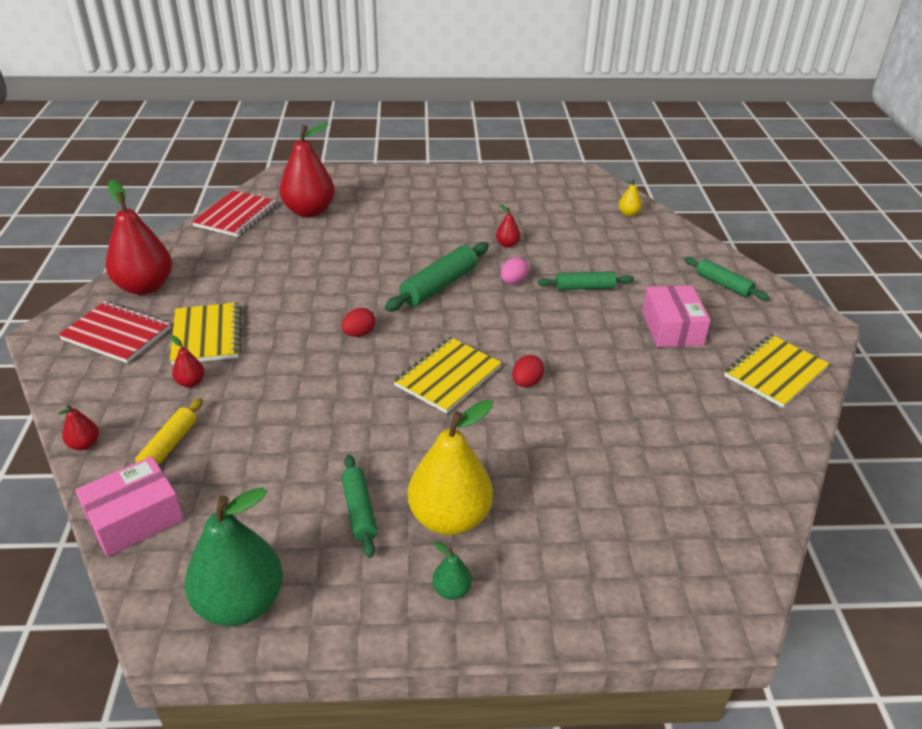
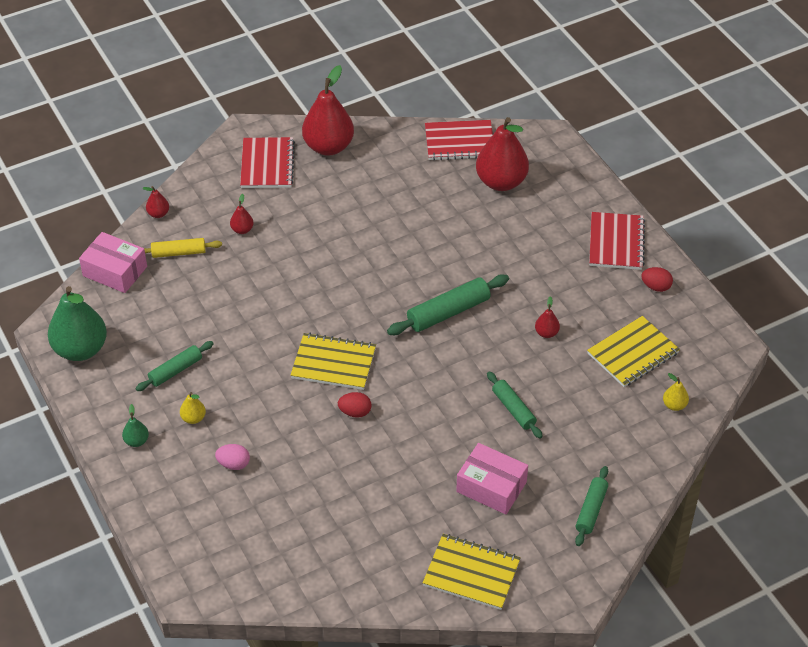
camera: 65 degrees right, 10 degrees up
(206, 335) = (295, 210): yellow notebook -> yellow notebook (632, 353)
(359, 334) = (351, 291): red egg -> red egg (656, 287)
(435, 184) = (616, 243): none -> red notebook
(439, 286) = (448, 312): green rolling pin -> green rolling pin turned 45 degrees counterclockwise
(450, 518) = (193, 418): yellow pear -> yellow pear, size x0.43
(513, 282) = (488, 358): pink egg -> pink egg (233, 464)
(672, 328) = (491, 487): pink box -> pink box turned 60 degrees clockwise

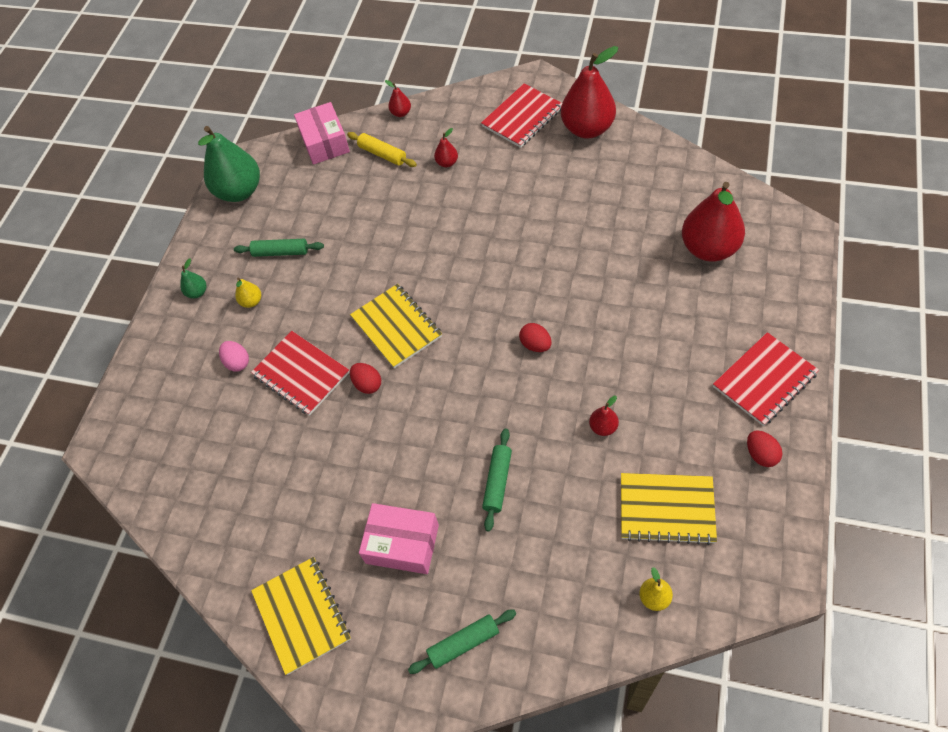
camera: 50 degrees right, 10 degrees up
(448, 312) = (535, 345): green rolling pin -> red egg
(459, 142) = (707, 187): red notebook -> red notebook (301, 374)
(491, 487) = (402, 544): pink box -> pink box turned 60 degrees counterclockwise

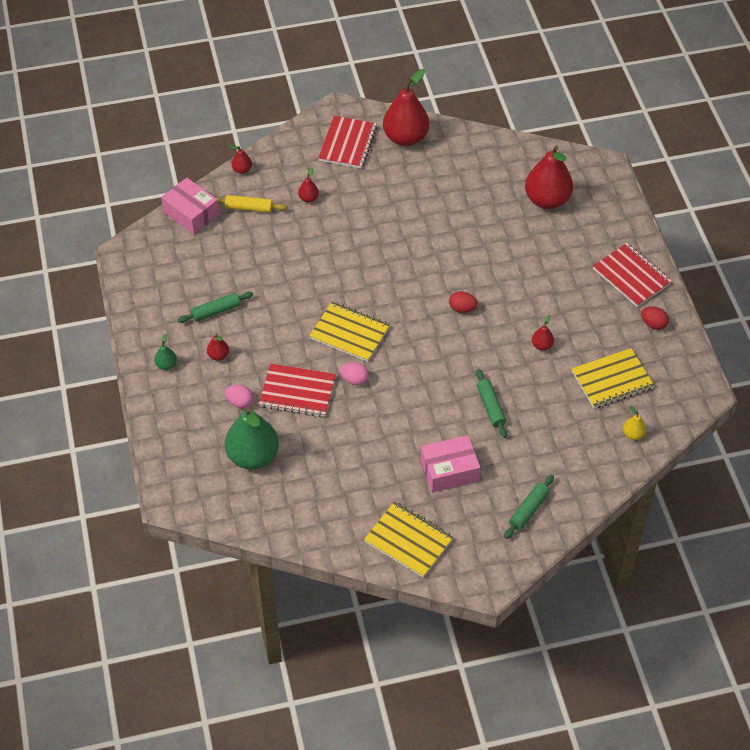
camera: 35 degrees left, 5 degrees down
(239, 191) = (143, 276): green pear -> green pear (253, 456)
(251, 301) = (218, 355): yellow pear -> red pear
(367, 384) = (354, 380): red egg -> pink egg
(764, 380) = (631, 276): red notebook -> red notebook turned 60 degrees counterclockwise

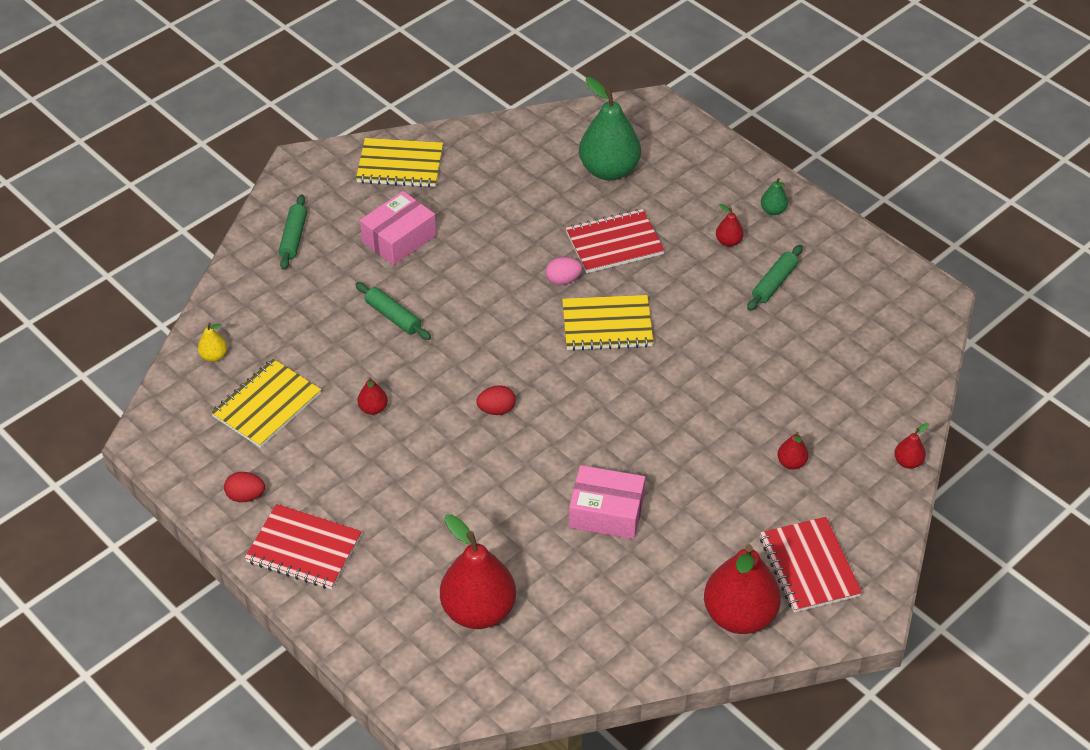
camera: 150 degrees right, 5 degrees down
(191, 213) = (911, 377): pink box -> pink box (606, 512)
(240, 402) = (665, 209): pink egg -> none
(249, 208) = (851, 416): yellow rolling pin -> none

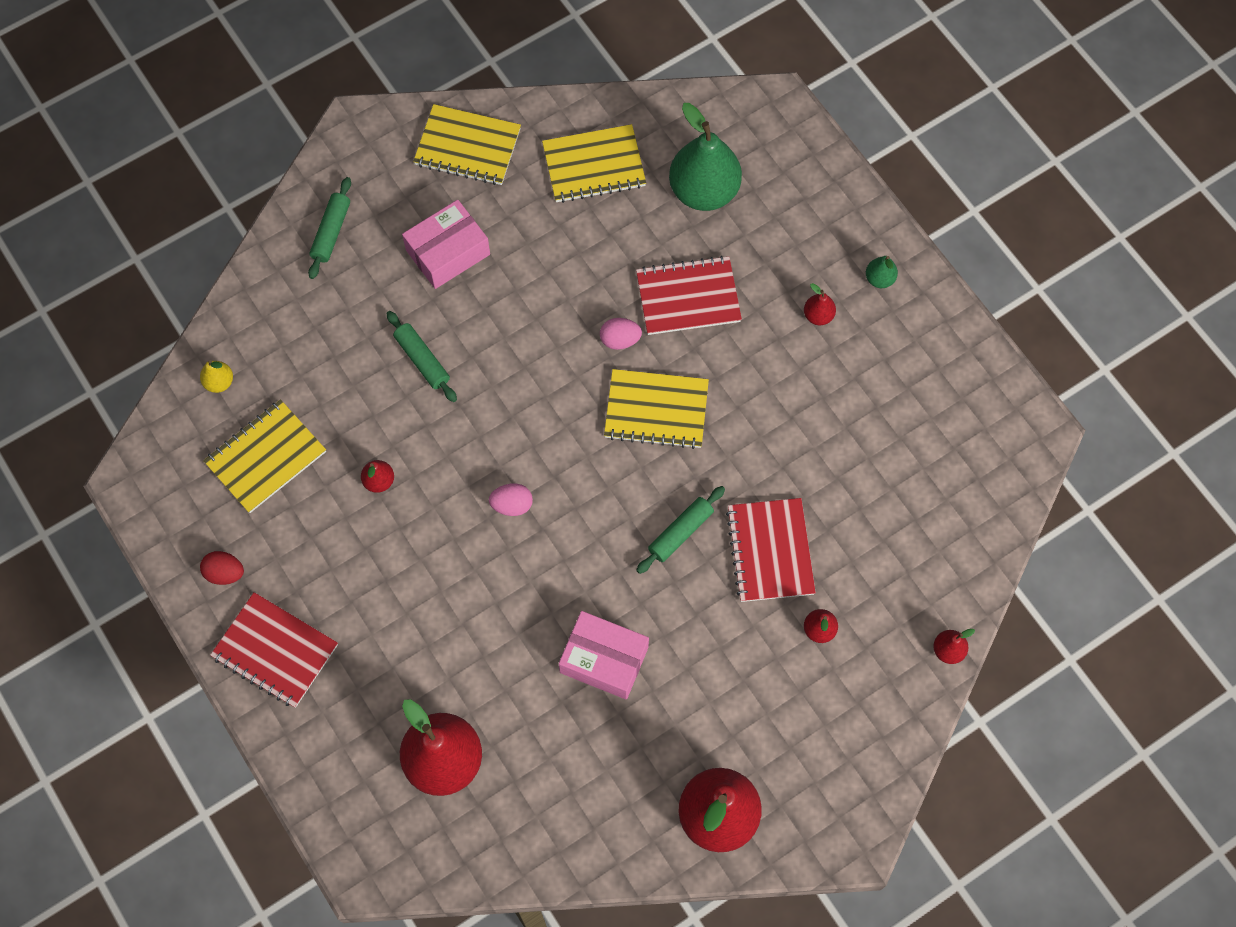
camera: 10 degrees right, 20 degrees up
(496, 410) = (512, 505): red egg -> pink egg
(511, 164) = (594, 165): none -> yellow notebook
(774, 283) = (857, 382): green rolling pin -> green rolling pin (680, 532)
(809, 566) = (807, 767): red notebook -> red notebook (770, 551)

